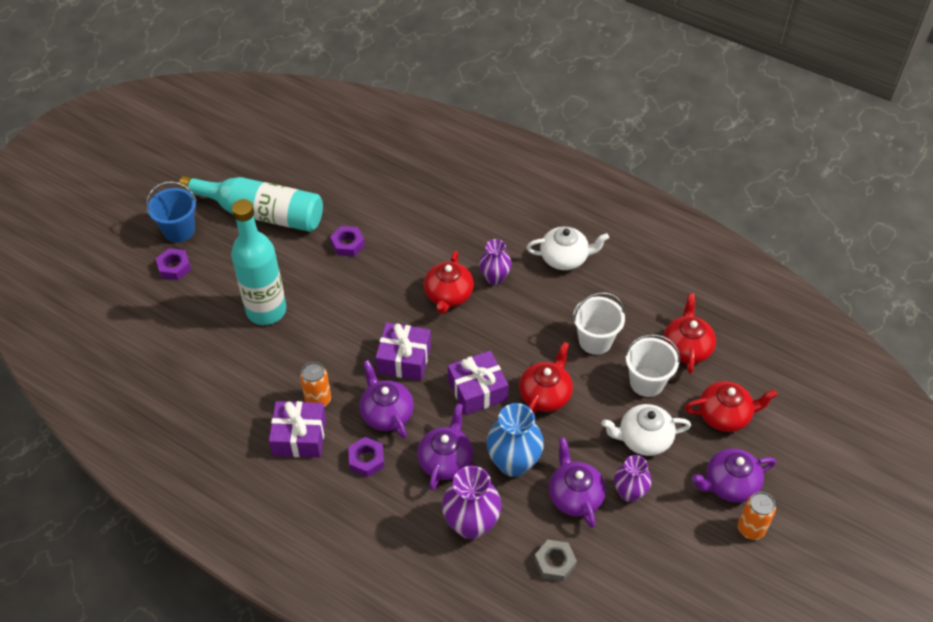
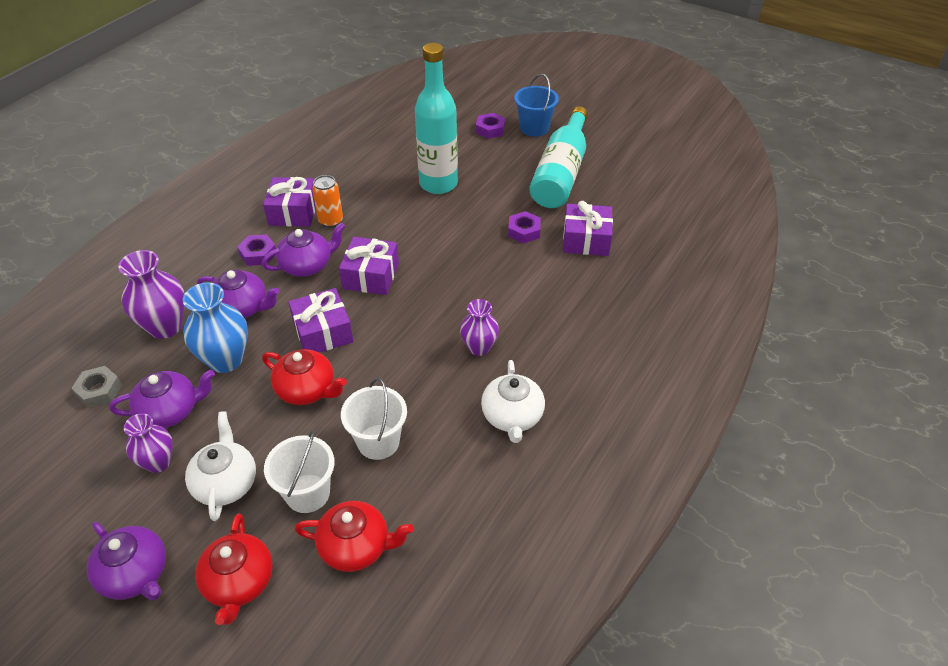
camera: 90 degrees right, 5 degrees down
(363, 202) = (586, 240): none -> purple gift
(448, 295) = (454, 308): red teapot -> none
(729, 484) = (135, 574): purple teapot -> purple teapot turned 150 degrees clockwise
(750, 529) = (66, 591): orange can -> none

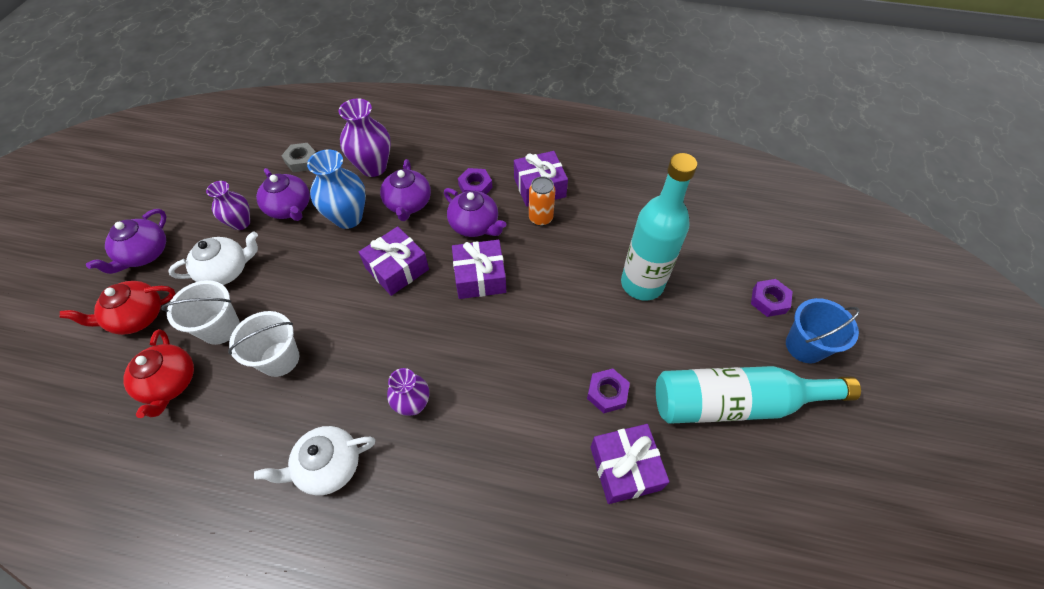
camera: 70 degrees right, 10 degrees up
(307, 390) = (328, 284): red teapot -> none

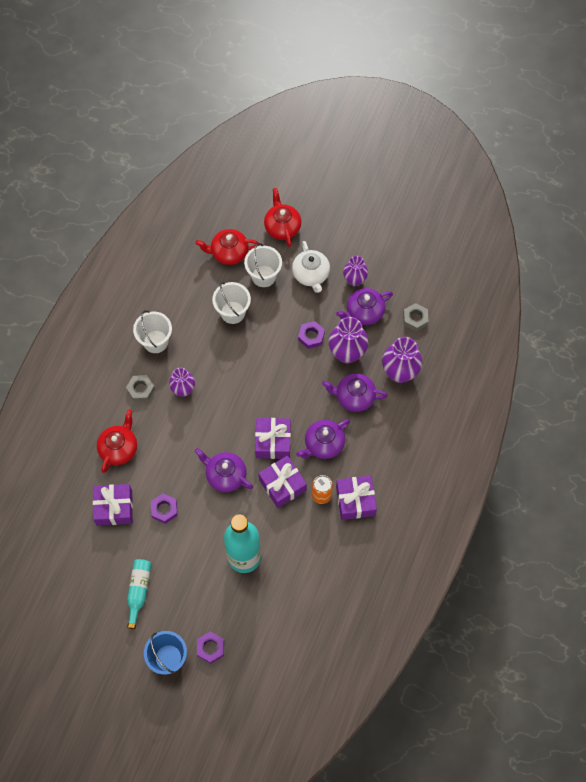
camera: 100 degrees right, 10 degrees up
(145, 254) = (335, 222): purple teapot -> purple teapot (225, 475)
(328, 466) = (155, 341): white teapot -> white bucket
(348, 218) = (347, 353): blue vase -> purple vase
(397, 269) = (291, 386): purple gift -> purple gift (282, 485)
(417, 471) = (141, 389): none -> grey nut
(475, 186) = (364, 450): purple nut -> purple nut (311, 336)
(525, 484) = (119, 448): none -> red teapot
(735, 403) = (139, 591): turquoise bottle -> turquoise bottle, size x0.53

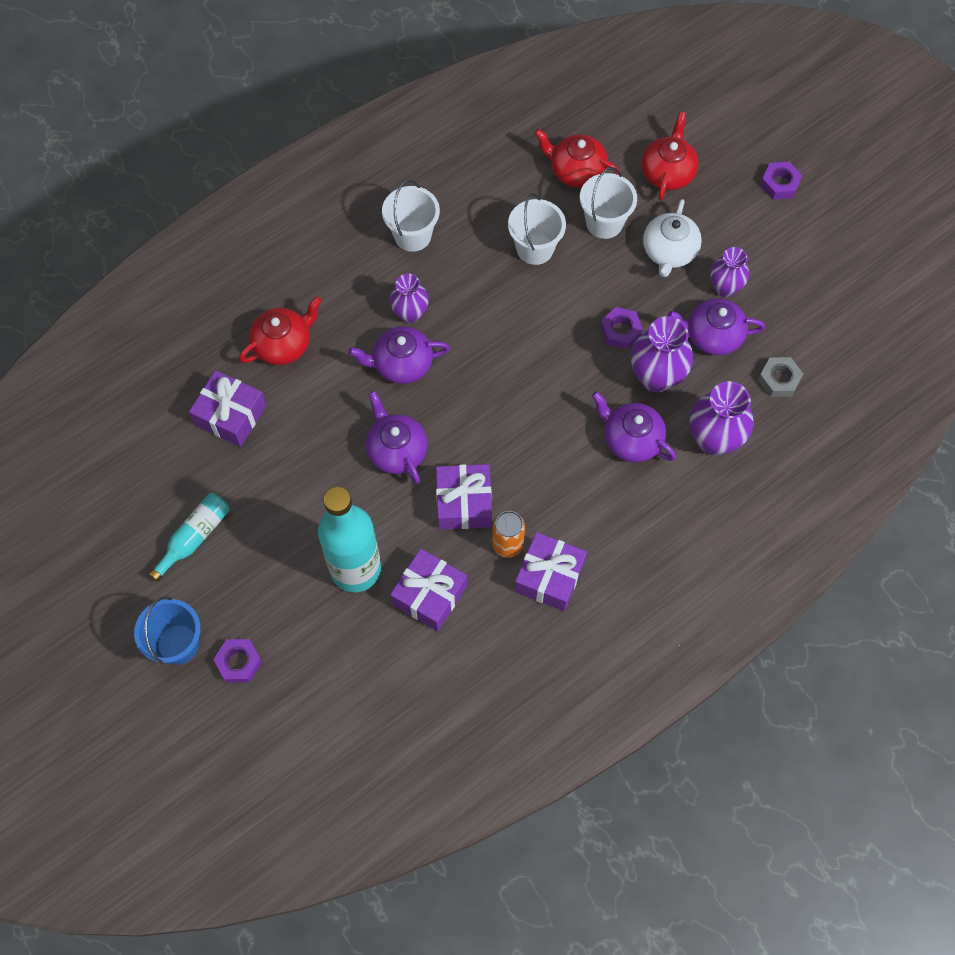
camera: 30 degrees right, 0 degrees up
(141, 389) = (356, 285): grey nut -> none
(164, 509) = (291, 451): purple nut -> purple nut (779, 184)
(273, 442) = (486, 440): purple gift -> purple gift (429, 595)
(323, 444) = (551, 479): purple teapot -> purple teapot (401, 364)

